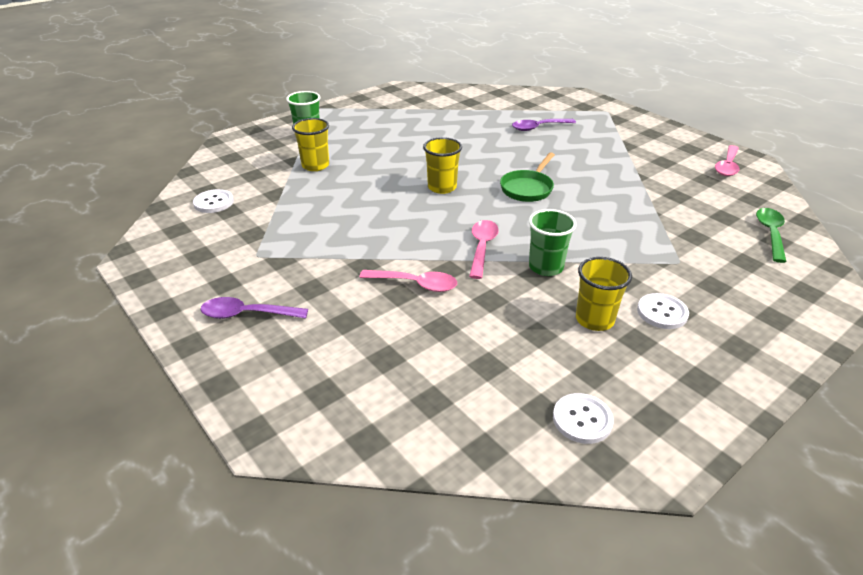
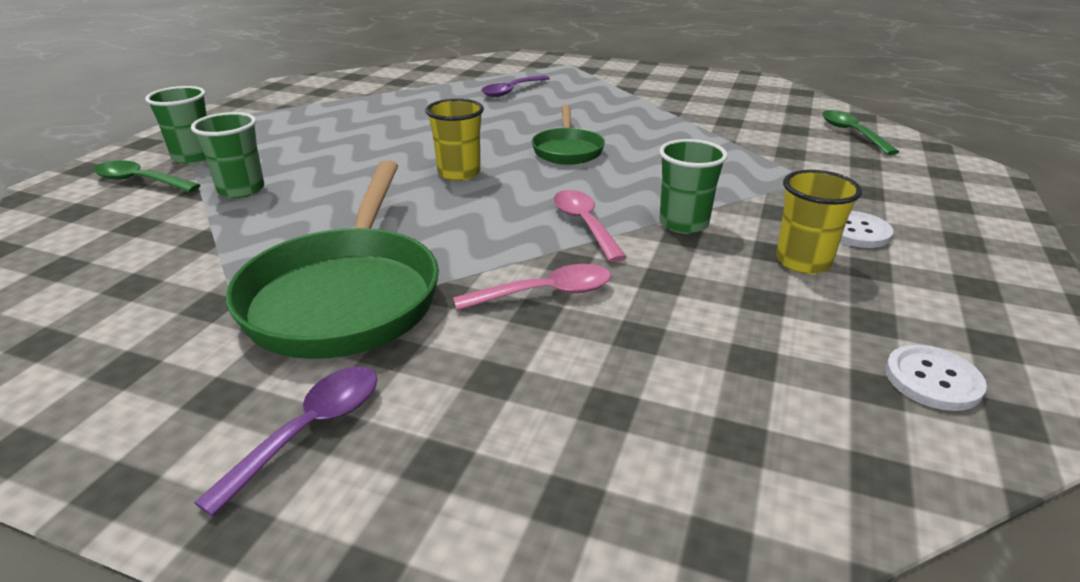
camera: 30 degrees left, 5 degrees down
(213, 202) = (91, 281): white button -> none
(247, 314) = (309, 431): purple spoon -> purple spoon turned 150 degrees clockwise
(272, 145) = (140, 181): none -> green spoon
(315, 165) = (241, 190): yellow cup -> green cup
(316, 249) = (346, 295): none -> green pan
(727, 166) = (741, 87): pink spoon -> none

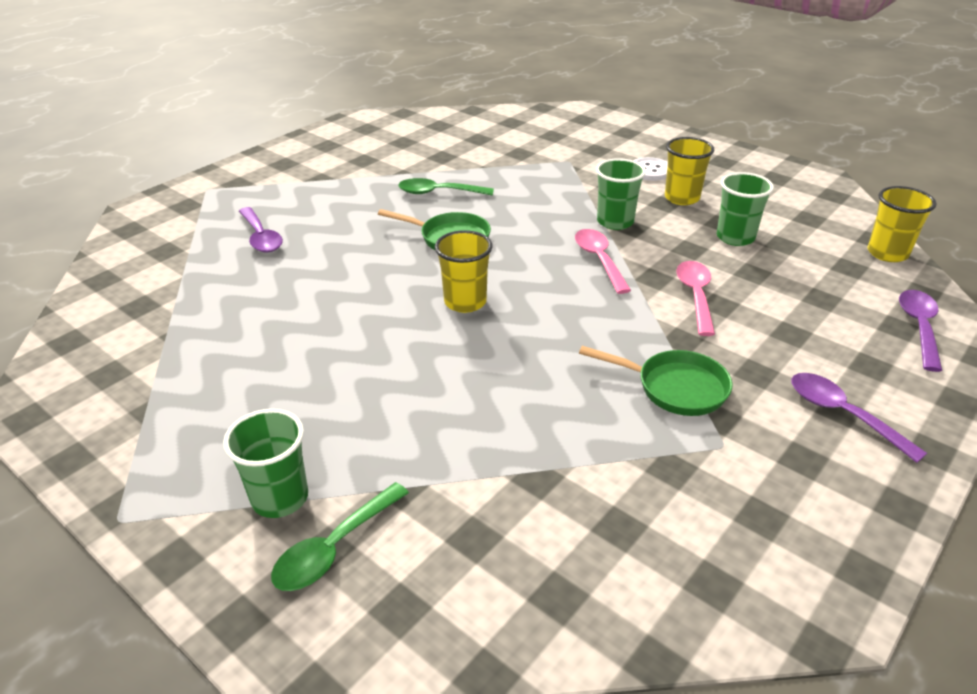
camera: 70 degrees left, 5 degrees up
(241, 190) = (420, 451): green cup -> green cup (735, 237)
(346, 295) = (675, 388): green pan -> green pan, size x0.54
(580, 533) = (919, 327): none -> purple spoon
(585, 224) = (599, 260): pink spoon -> pink spoon turned 75 degrees clockwise
(838, 494) = (887, 253): none -> yellow cup
(852, 133) = (501, 123): green spoon -> green spoon (439, 192)
(933, 380) = (804, 202): white button -> none

